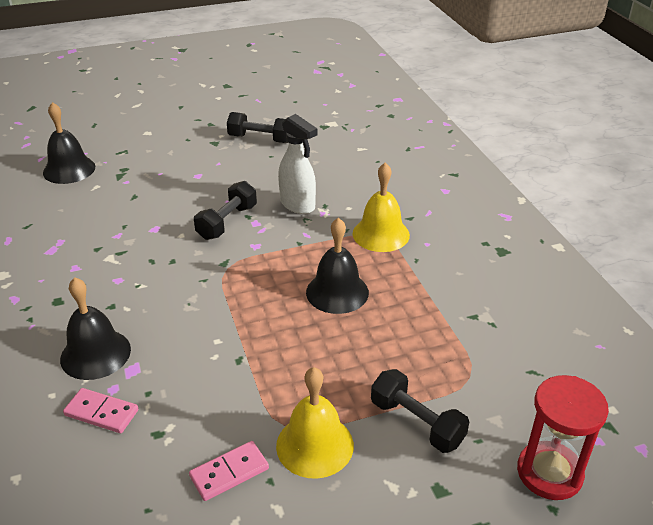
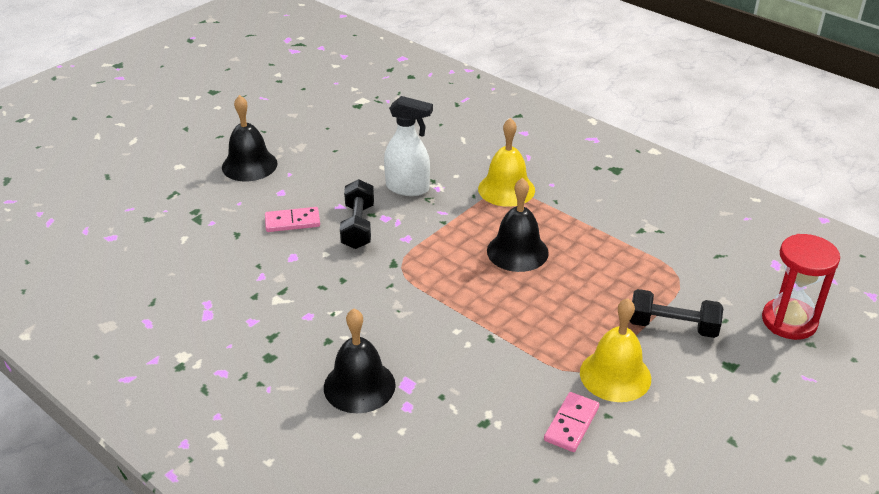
camera: 30 degrees left, 0 degrees up
(69, 169) = (133, 231): black bell -> black bell (249, 165)
(101, 412) = (418, 429): pink domino -> pink domino (292, 222)
(260, 139) = (307, 137): black dumbbell -> none

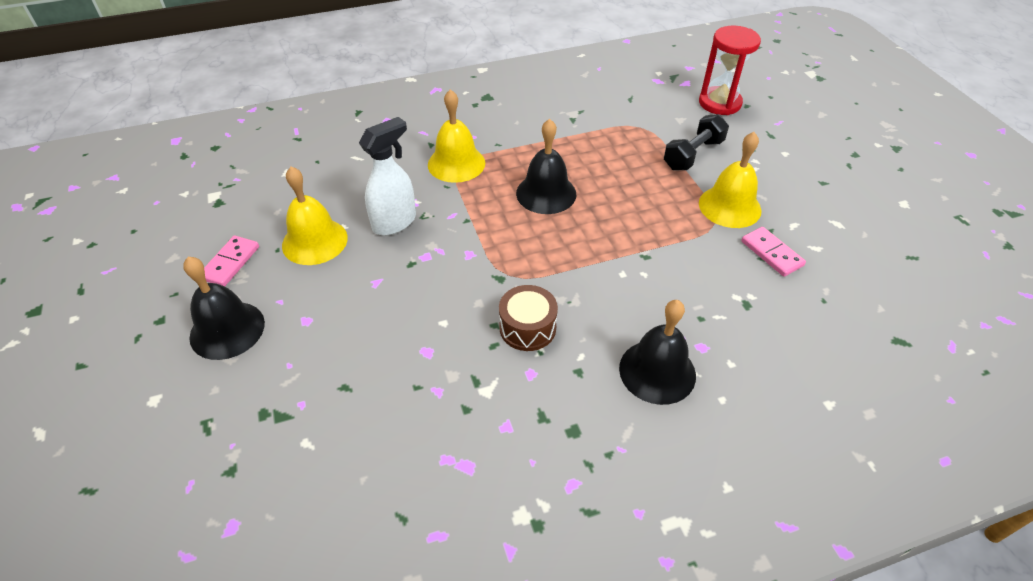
camera: 60 degrees left, 10 degrees up
(292, 222) = (367, 329): pink domino -> pink domino (230, 263)
(352, 297) = (527, 328): none -> brown drum
(356, 162) = (314, 241): none -> yellow bell
(358, 226) = (421, 281): black dumbbell -> none

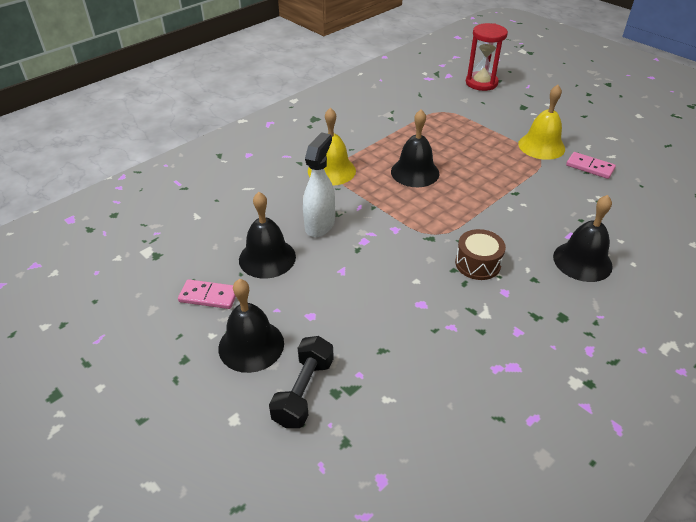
camera: 25 degrees left, 5 degrees down
(230, 263) = (209, 296): pink domino -> pink domino turned 75 degrees counterclockwise
(314, 241) = (267, 258): yellow bell -> black bell
(693, 155) = (492, 120): black dumbbell -> black dumbbell (303, 391)

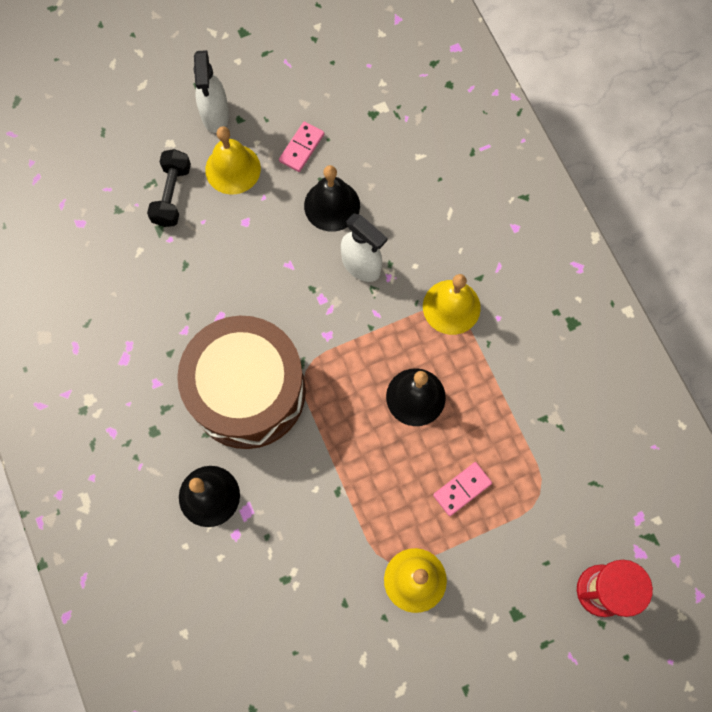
camera: 110 degrees right, 30 degrees up
(184, 384) = (215, 115): none -> white spray bottle
(251, 345) = (233, 169): black bell -> yellow bell
(303, 391) = (172, 195): black dumbbell -> black dumbbell turned 60 degrees clockwise
(477, 263) = (247, 391): brown drum -> brown drum, size x2.48
(590, 167) = (351, 613): pink domino -> pink domino (462, 489)

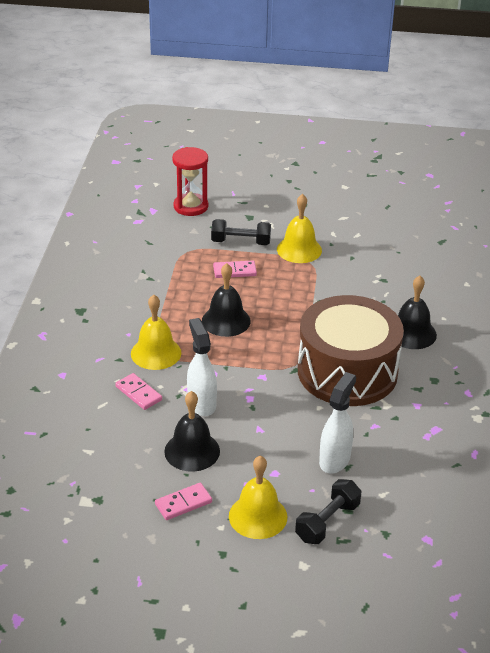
camera: 150 degrees left, 35 degrees down
(215, 115) = (243, 567): white spray bottle -> white spray bottle (335, 460)
(427, 245) = (138, 393): none -> pink domino
(492, 552) = (241, 242): none -> black dumbbell

